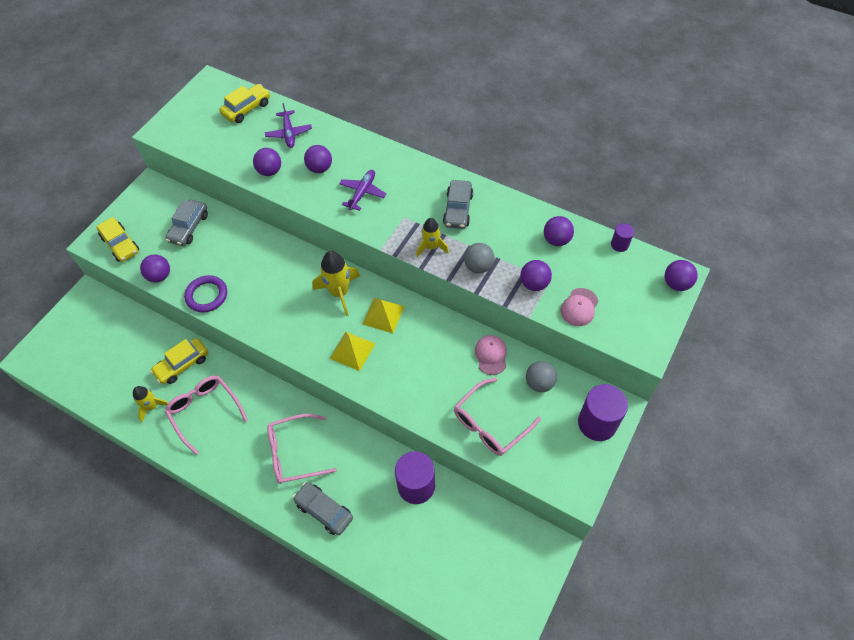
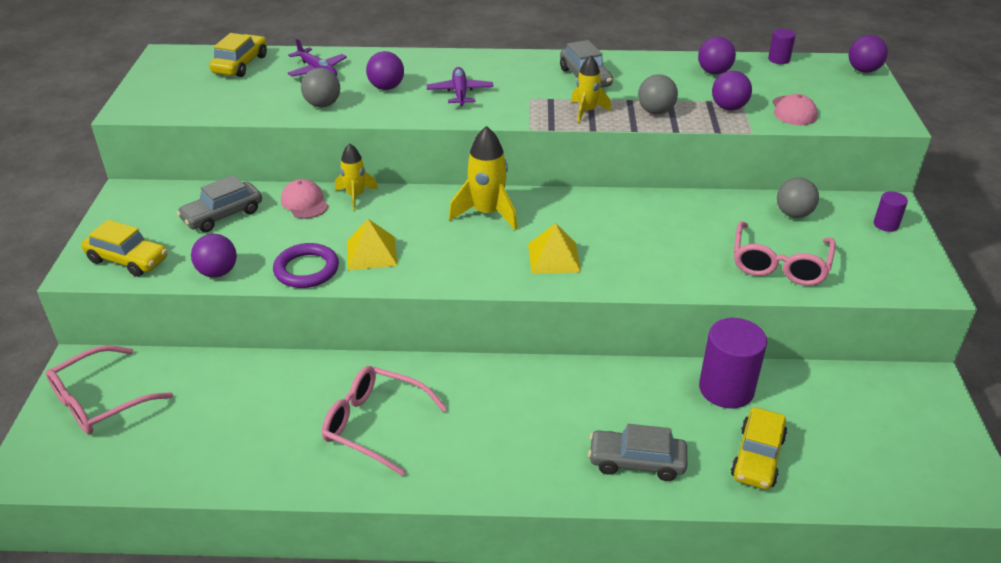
camera: 30 degrees left, 20 degrees down
(152, 407) = (287, 450): yellow rocket -> yellow rocket (355, 196)
(182, 365) = (298, 387): yellow car -> yellow car (757, 457)
(189, 227) = (223, 215): grey car -> grey car turned 60 degrees clockwise
(270, 171) = (323, 105): purple ball -> grey ball
(294, 453) = (542, 419): pink glasses -> pink glasses (99, 401)
(383, 315) = (560, 215): yellow pyramid -> yellow pyramid (371, 253)
(491, 355) = (718, 209): pink cap -> pink cap (304, 202)
(597, 423) = (886, 224): purple cylinder -> purple cylinder, size x0.49

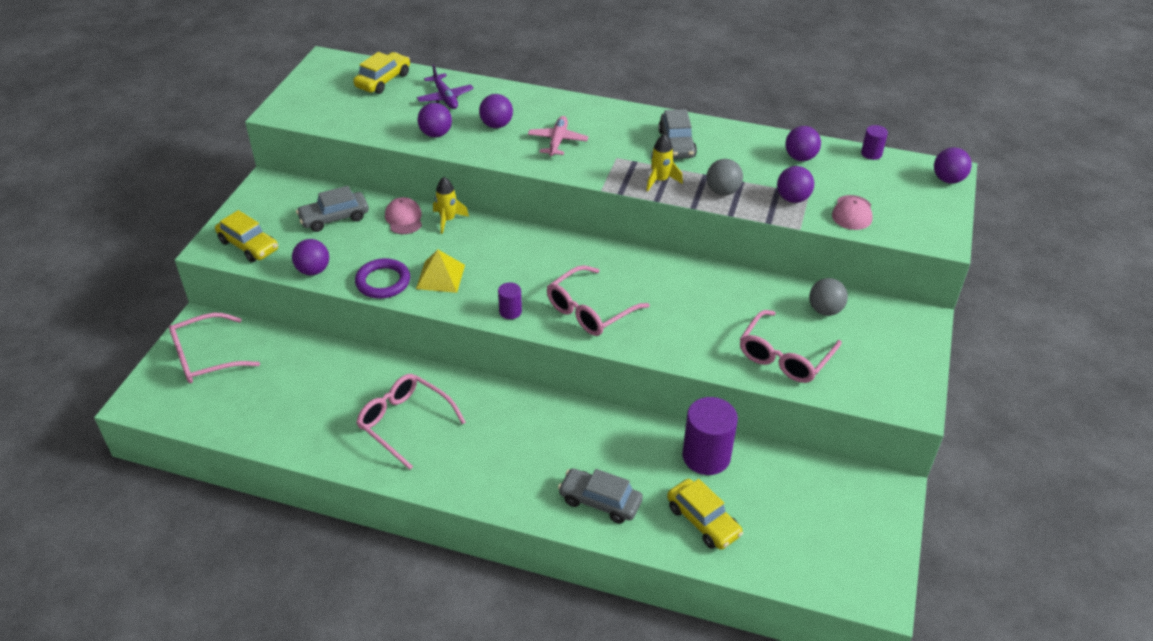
camera: 15 degrees right, 5 degrees up
(323, 105) = (436, 134): grey ball -> purple ball
(460, 93) = (557, 141): purple plane -> pink plane
(487, 213) = (551, 257): yellow rocket -> none
(554, 257) = (589, 311): yellow pyramid -> pink glasses
(757, 457) = (703, 521): yellow car -> yellow car turned 75 degrees counterclockwise
(886, 224) = (906, 337): purple cylinder -> purple cylinder (510, 311)

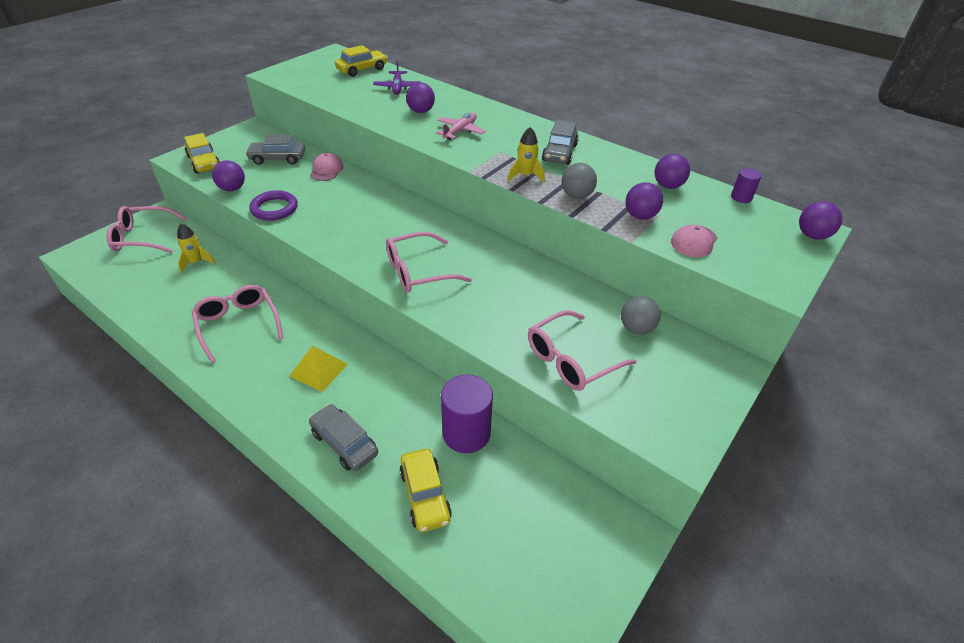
camera: 20 degrees right, 0 degrees up
(436, 134) = (370, 108): purple ball -> none
(440, 276) = (319, 216): yellow pyramid -> yellow pyramid (318, 370)
(448, 220) = (358, 178): yellow rocket -> yellow rocket (196, 262)
(510, 311) = (353, 255): purple cylinder -> none

